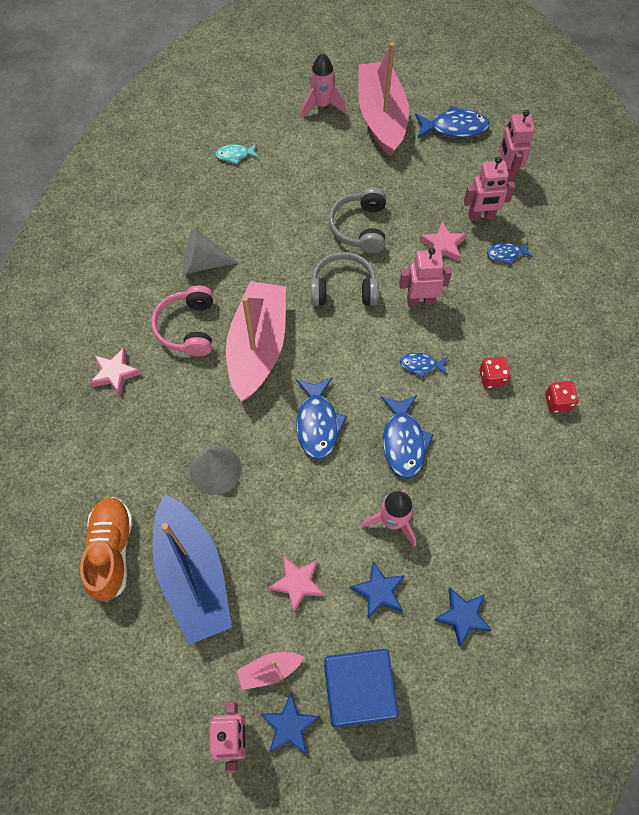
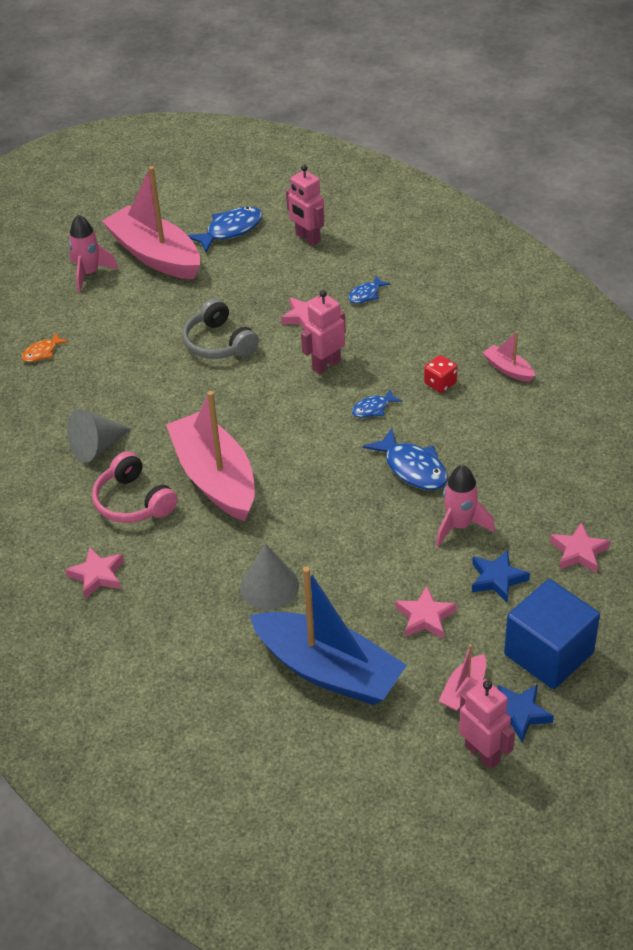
camera: 35 degrees left, 20 degrees down
(112, 551) = (235, 702): orange shoe -> none
(235, 155) = (42, 352): turquoise fish -> orange fish
(317, 423) = (327, 499): blue fish -> none
(343, 289) = (249, 394): grey headphones -> none
(462, 616) = (579, 552): blue star -> pink star
(481, 216) = (318, 280): pink robot -> none
(557, 402) = (508, 369): red dice -> pink boat

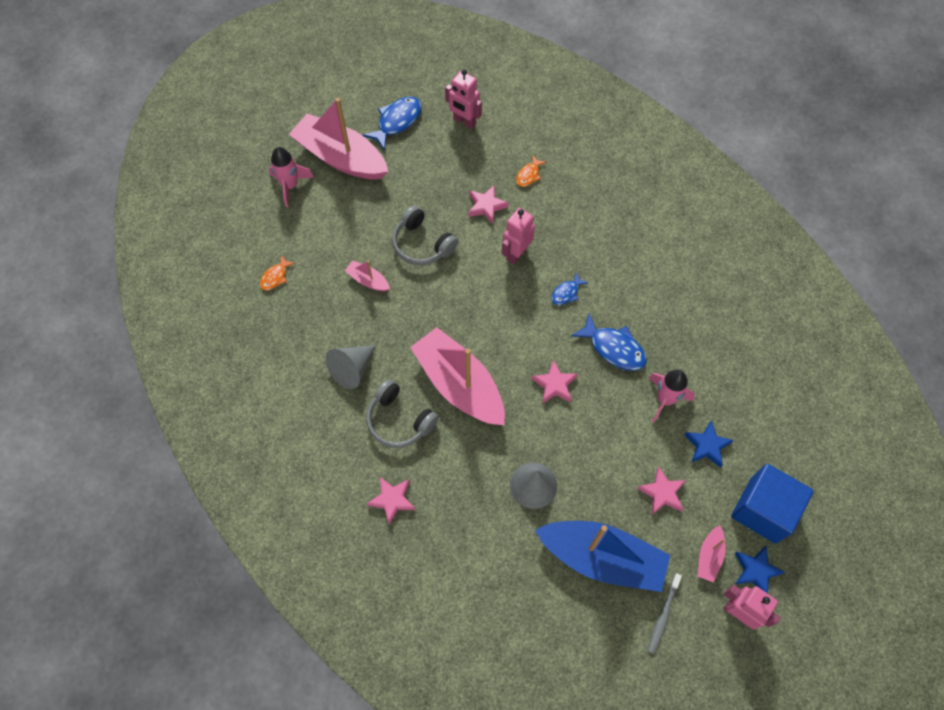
camera: 15 degrees left, 20 degrees up
(133, 501) = (399, 420): pink headphones -> grey headphones
(366, 294) = (529, 175): blue fish -> orange fish
(385, 740) = (663, 615): none -> grey toothbrush
(440, 383) = (613, 259): red dice -> none
(508, 369) = (662, 236): pink boat -> pink boat (368, 280)
(579, 552) = (761, 409): pink star -> pink star (554, 385)

